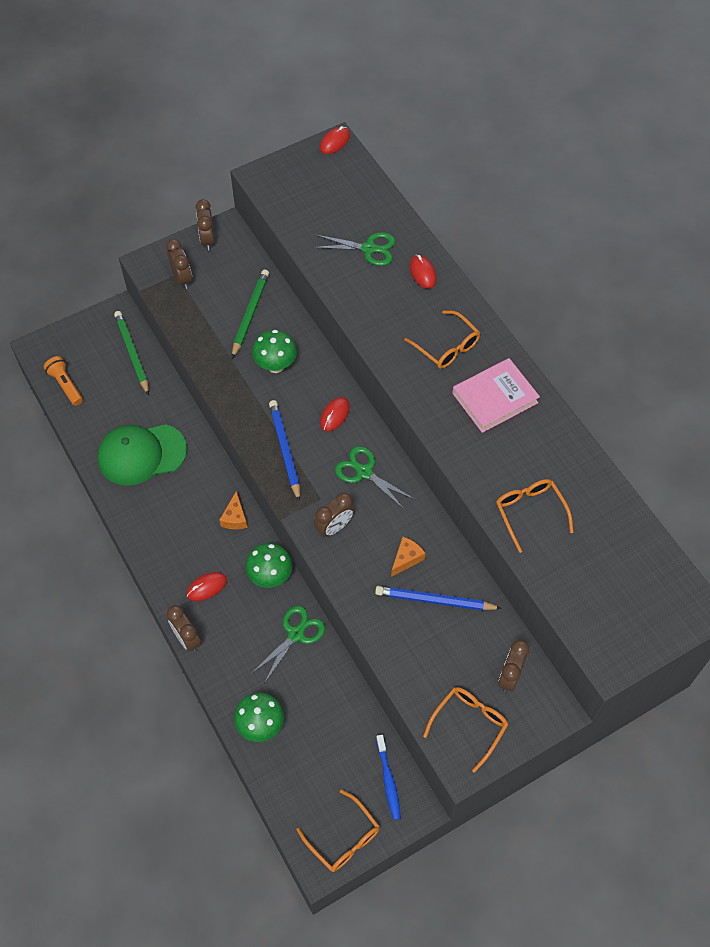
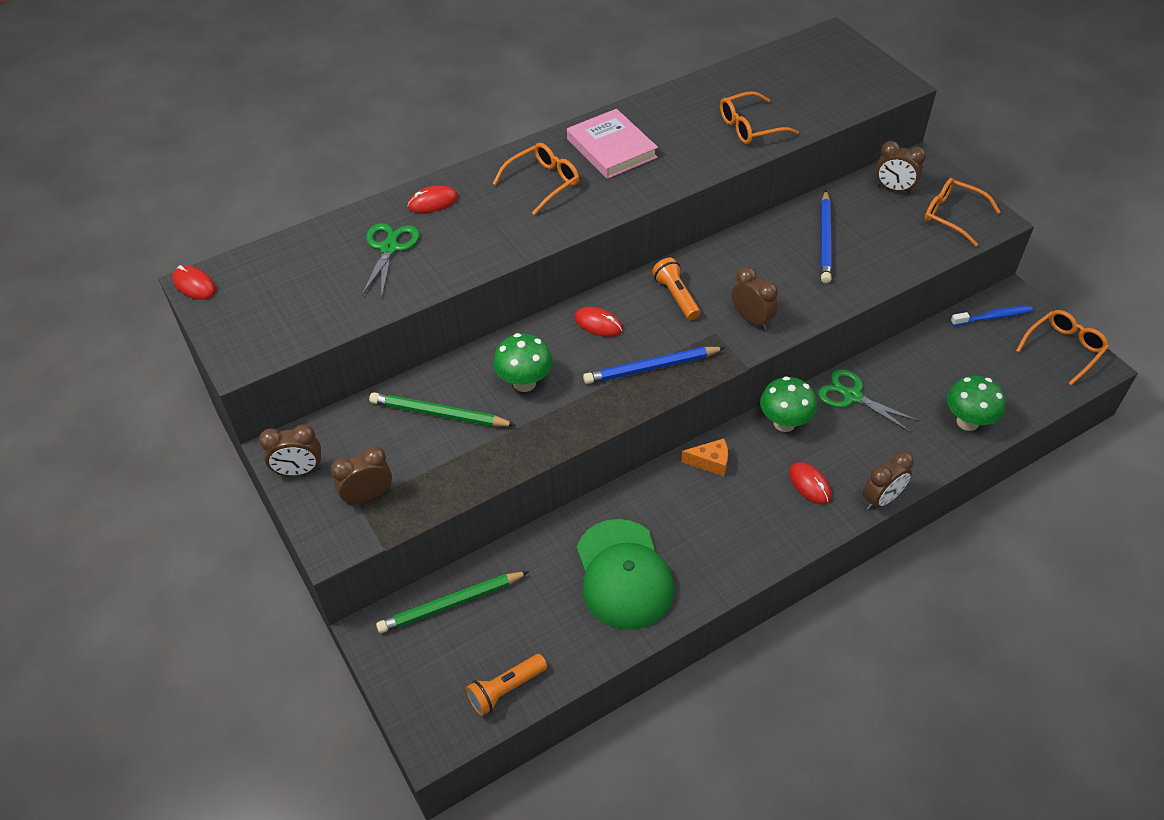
camera: 90 degrees left, 10 degrees down
(364, 472) = (676, 296): green scissors -> orange flashlight
(406, 559) = (780, 261): orange cheese -> none

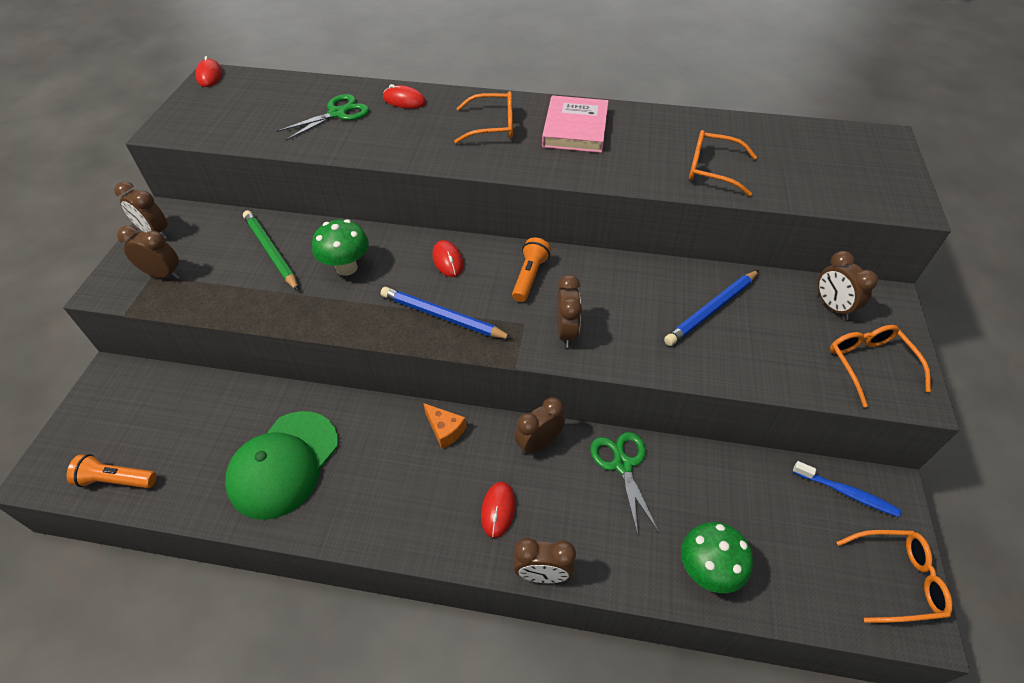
camera: 40 degrees right, 0 degrees up
(451, 604) = (167, 393): green pencil -> none
(784, 423) = (538, 443): green mushroom -> brown clock

